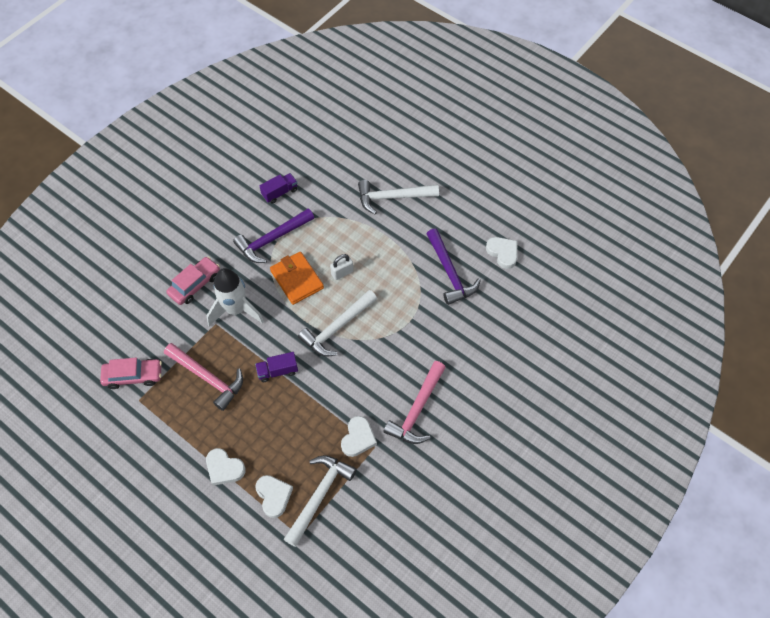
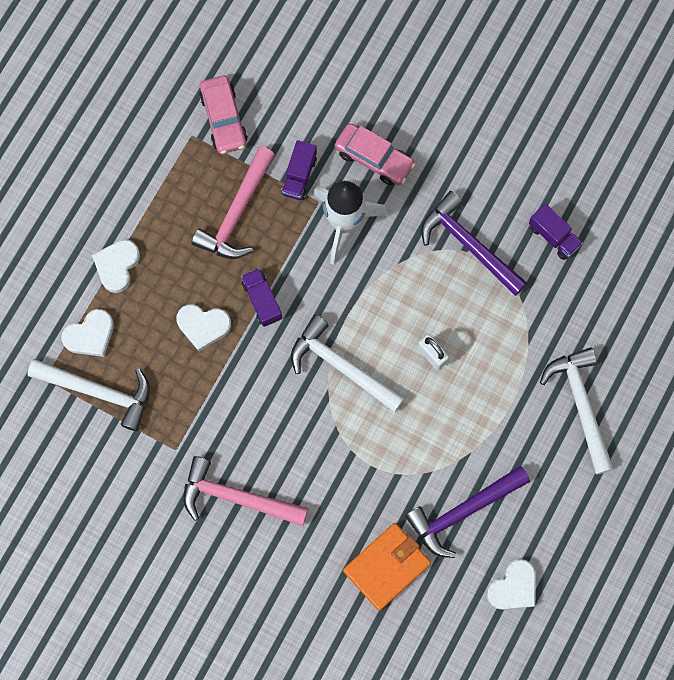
camera: 80 degrees right, 15 degrees up
(193, 333) = (299, 176): none -> purple truck
(297, 279) = (409, 294): orange wallet -> orange wallet (387, 567)
(358, 438) = (183, 426): white heart -> white heart (203, 326)

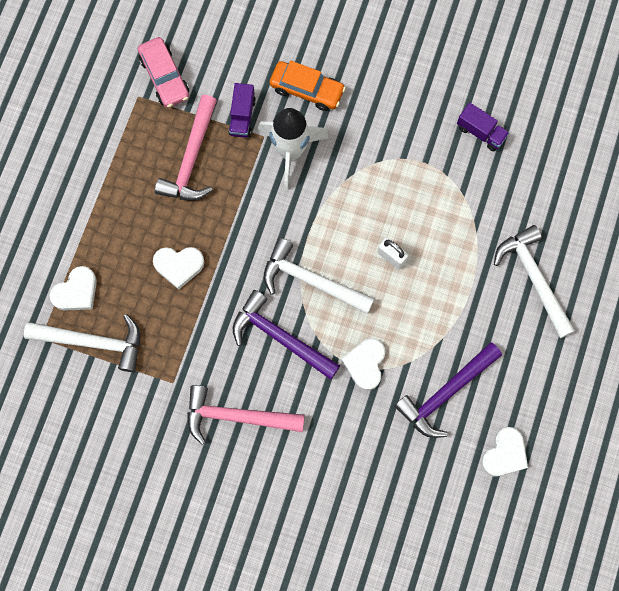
camera: 10 degrees left, 0 degrees up
(117, 266) = (90, 225): white heart -> white heart (365, 364)
(262, 301) = (228, 234): purple truck -> none
(374, 158) = (307, 89): pink car -> orange car
(387, 567) = (386, 456): orange wallet -> none
(469, 245) = (406, 152): purple hammer -> purple hammer (280, 337)

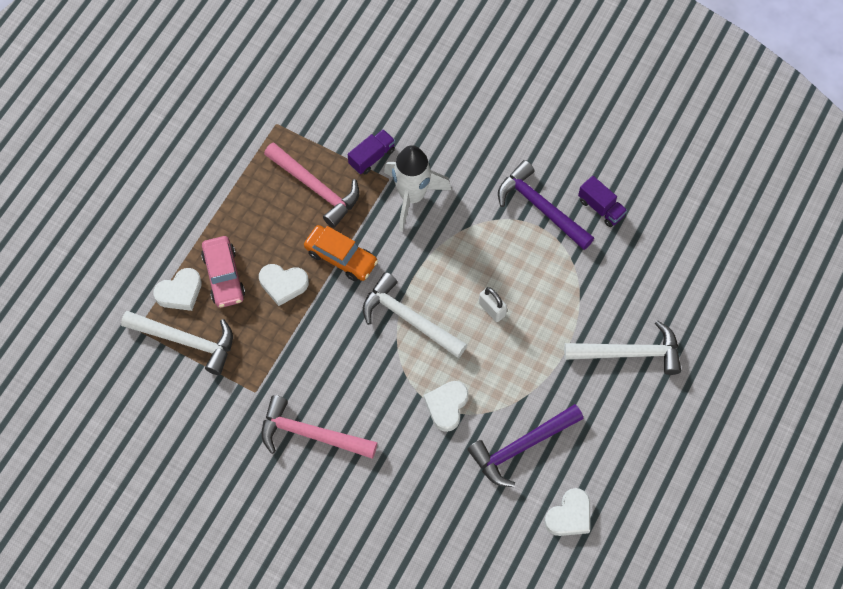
camera: 10 degrees right, 10 degrees down
(164, 77) = (305, 110): pink car -> pink car (224, 276)
(191, 158) = (315, 188): pink hammer -> pink hammer turned 75 degrees counterclockwise
(242, 116) = (372, 157): purple truck -> purple truck turned 150 degrees counterclockwise
(280, 337) = (368, 367): purple hammer -> purple hammer (541, 208)
(307, 89) = (439, 142): orange car -> orange car (341, 257)
(534, 279) = (629, 353): white hammer -> white hammer turned 105 degrees clockwise

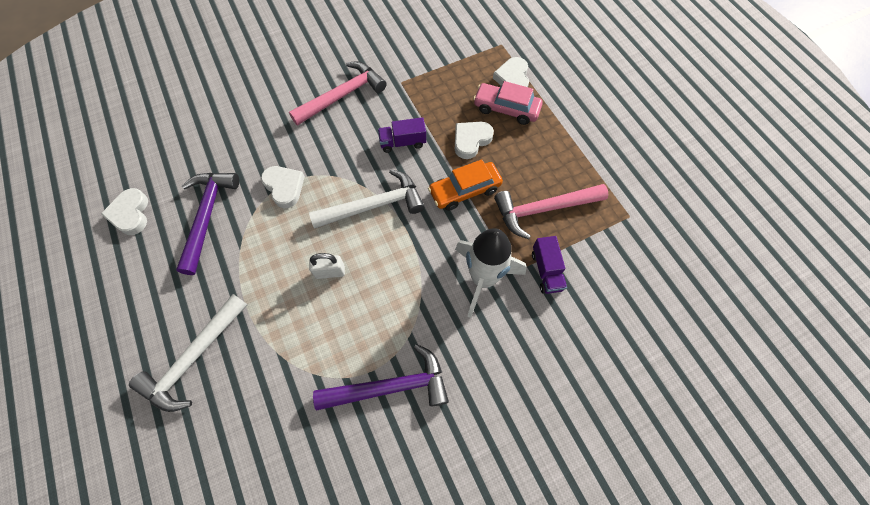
camera: 125 degrees right, 0 degrees up
(186, 341) = (471, 64): white hammer -> none
(601, 208) = (345, 449): purple truck -> purple truck (403, 142)

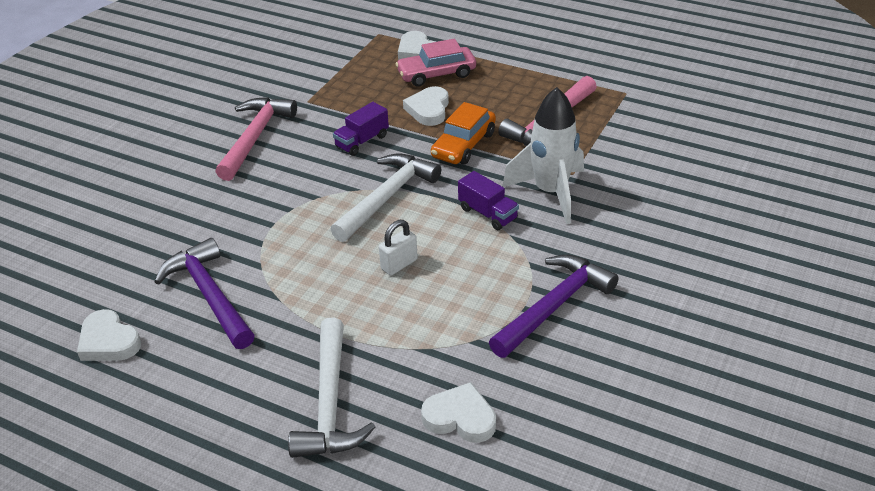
camera: 35 degrees left, 25 degrees down
(284, 187) = (273, 231): white heart -> white heart (460, 418)
(546, 271) = (599, 160): purple truck -> purple truck (488, 213)

